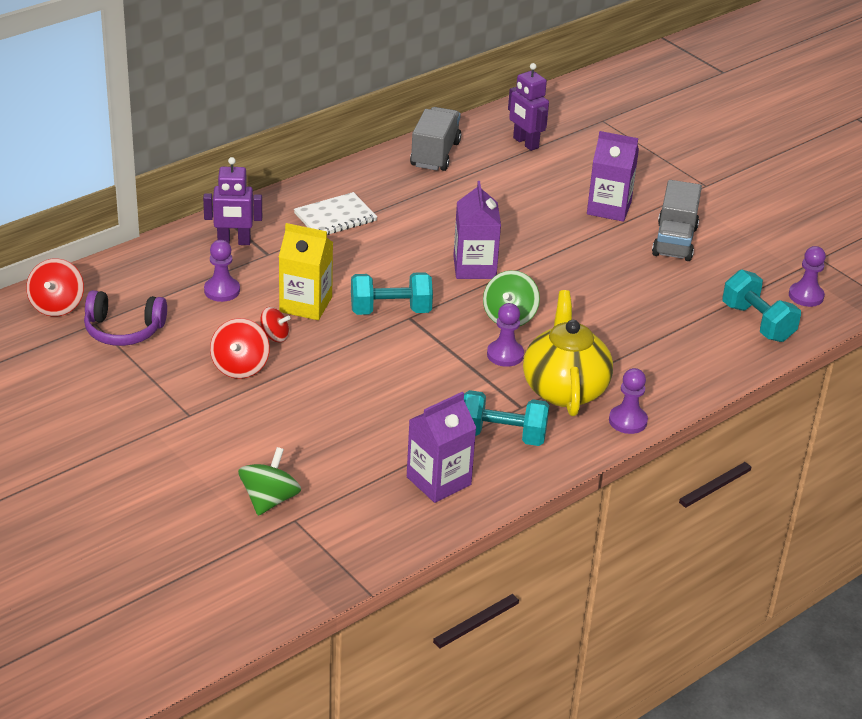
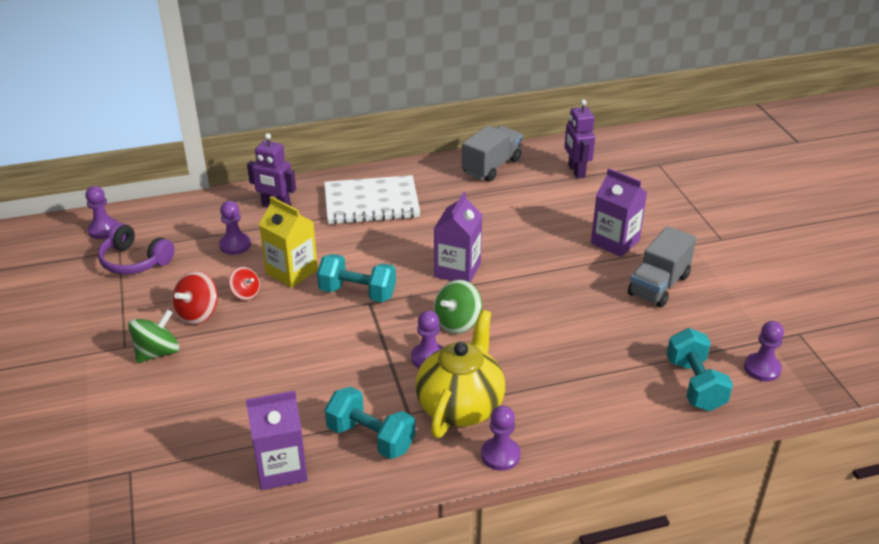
camera: 25 degrees right, 0 degrees up
(57, 305) = (104, 230): red spinning top -> purple pawn
(269, 500) = (124, 444): green spinning top -> green spinning top (157, 352)
(335, 217) = (371, 203): white notebook -> white notebook, size x1.52

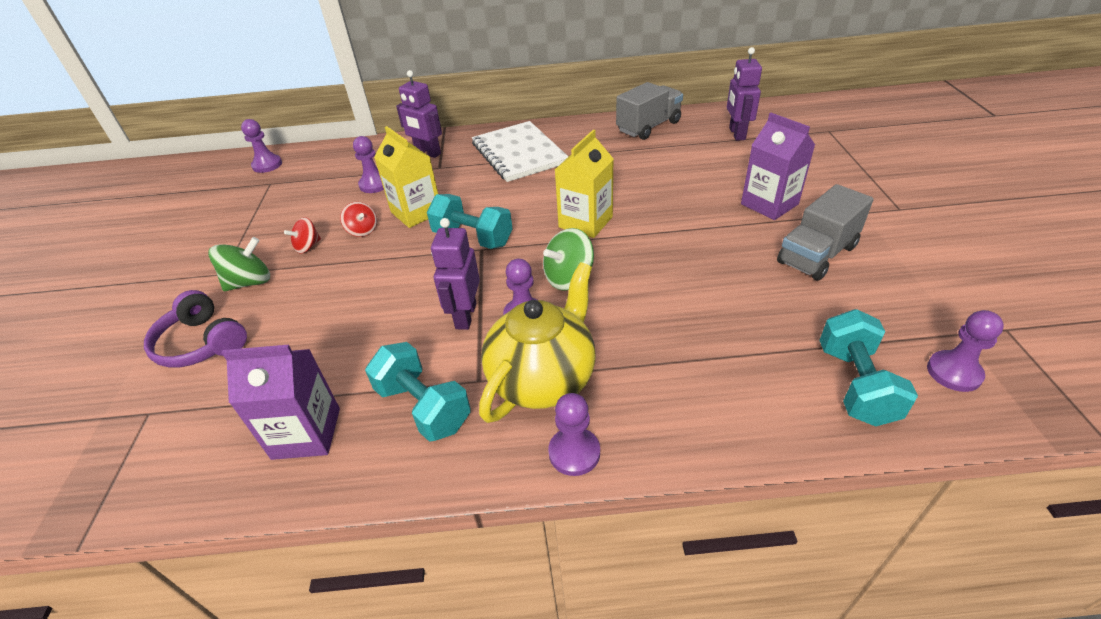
camera: 15 degrees right, 5 degrees up
(135, 261) = (278, 193): purple headphones -> purple headphones (202, 343)
(198, 314) = (308, 246): red spinning top -> red spinning top, size x0.65
(371, 203) = (519, 153): white notebook -> white notebook turned 60 degrees clockwise
(377, 363) = (465, 316): none -> purple robot
(457, 270) = (585, 222): purple carton -> yellow carton

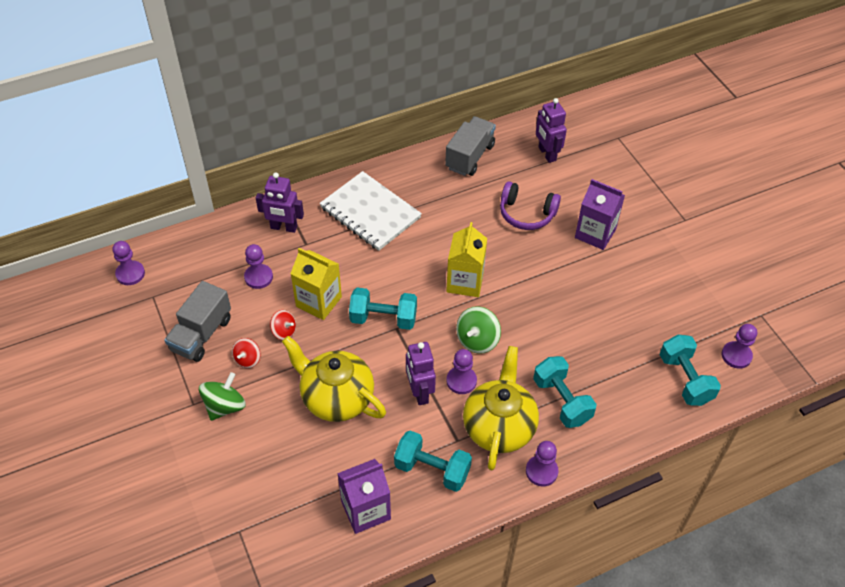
camera: 25 degrees left, 10 degrees up
(202, 343) = (231, 469): purple headphones -> purple headphones (526, 214)
(368, 300) = (336, 398): none -> yellow teapot
(648, 368) = (561, 401): none -> turquoise dumbbell
(817, 255) = (640, 278): grey truck -> grey truck (201, 334)

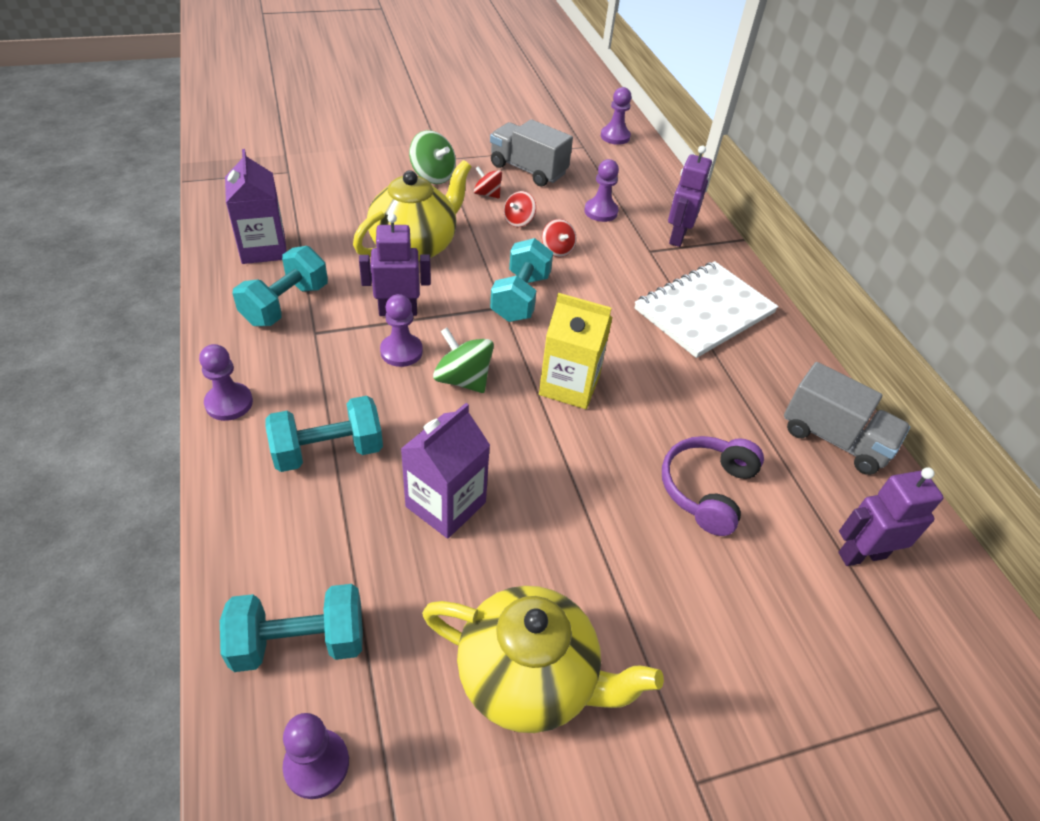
camera: 95 degrees right, 5 degrees down
(318, 301) = (557, 250): yellow carton -> red spinning top
(499, 427) = (316, 374): yellow teapot -> yellow teapot (529, 678)
(595, 233) = (659, 585): purple carton -> purple carton (445, 504)

